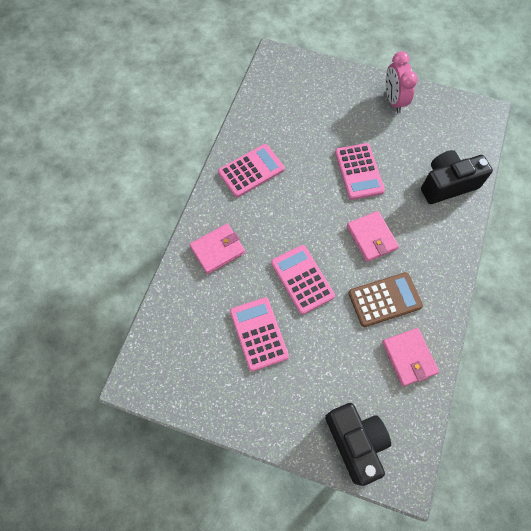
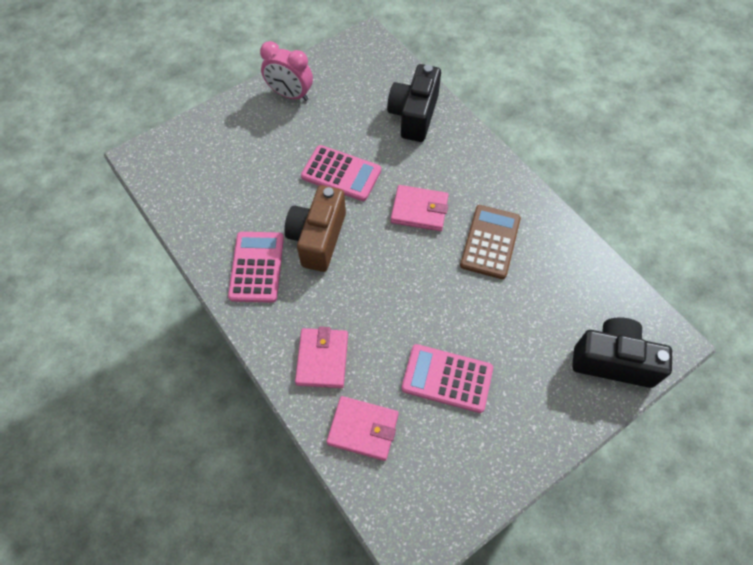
camera: 55 degrees left, 5 degrees down
(299, 191) = (318, 238): none -> brown camera
(302, 279) = (417, 299): pink calculator -> none
(409, 357) = (560, 261): pink wallet -> pink wallet (363, 429)

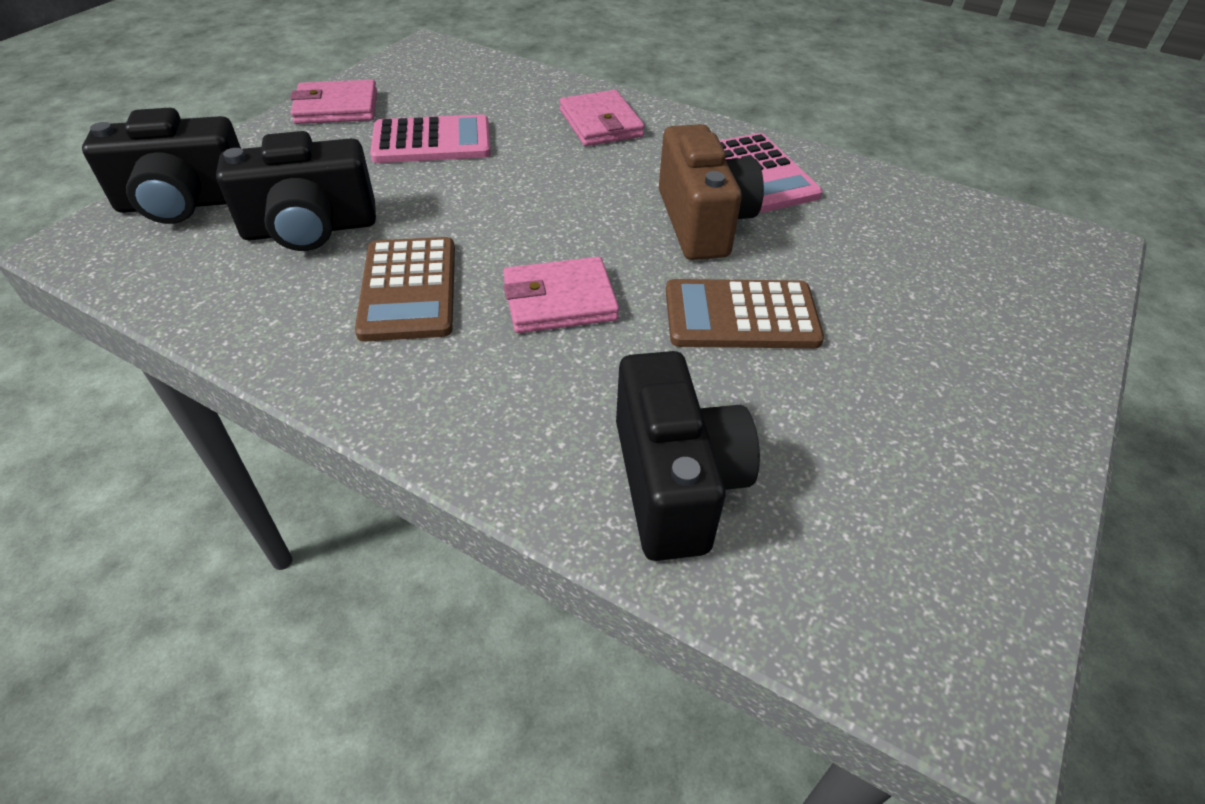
camera: 155 degrees right, 15 degrees down
(290, 95) = (985, 434): pink clock -> none
(341, 173) = (741, 316): pink calculator -> brown calculator
(363, 429) = (517, 92): pink wallet -> pink wallet (336, 107)
(537, 308) = (310, 229): none -> black camera

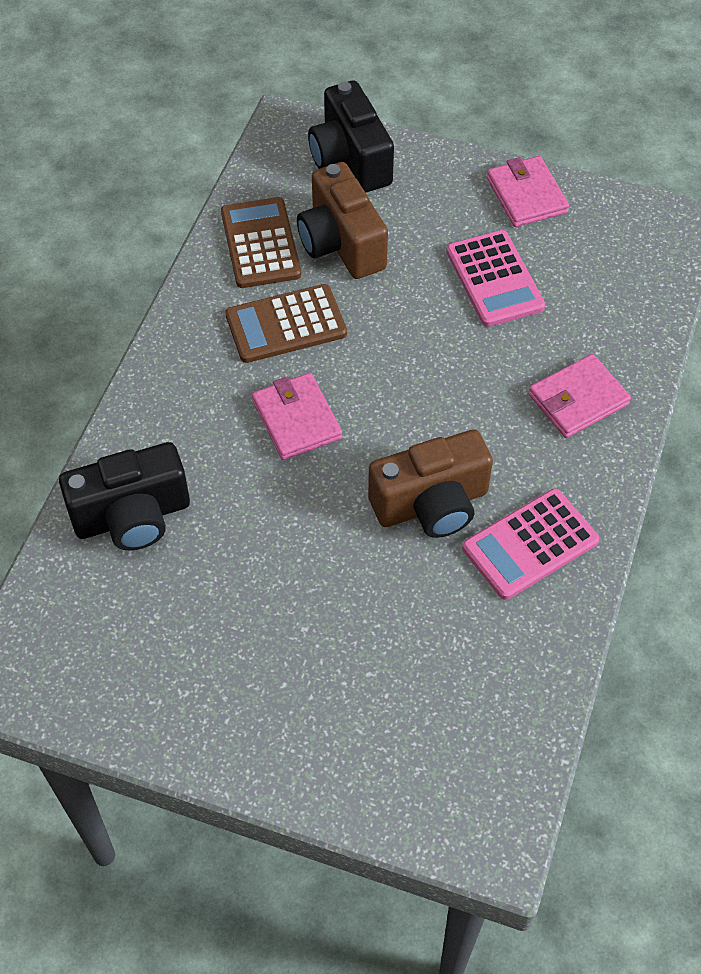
camera: 80 degrees right, 10 degrees up
(310, 229) = (341, 243): black camera -> brown camera
(741, 316) = (308, 543): brown calculator -> brown calculator (260, 244)

